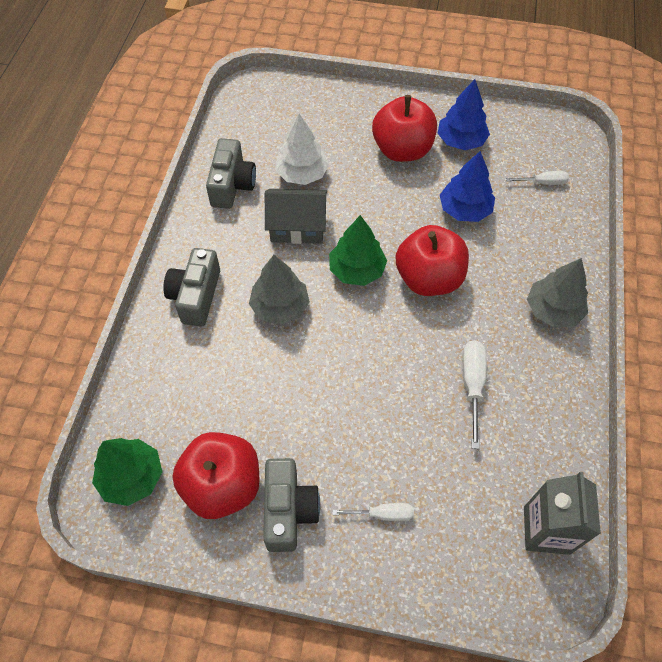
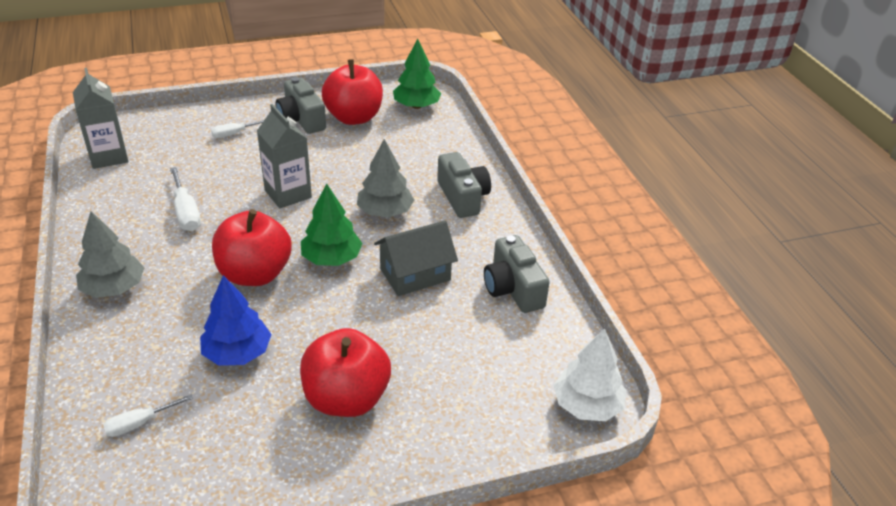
camera: 150 degrees right, 20 degrees down
(302, 174) = (448, 326): white tree -> white tree (587, 405)
(361, 371) = (288, 194): none -> grey carton
(461, 141) = (271, 442): blue tree -> none

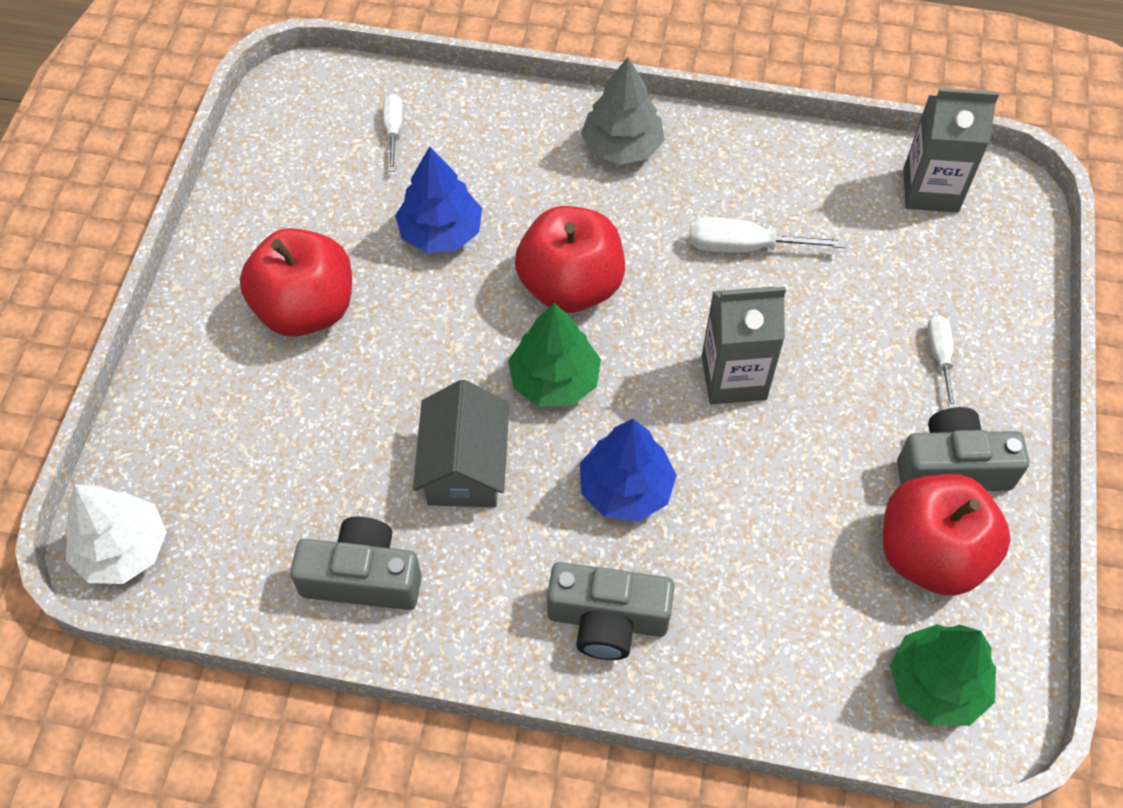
camera: 120 degrees right, 20 degrees up
(385, 212) = (626, 488): grey tree -> blue tree

